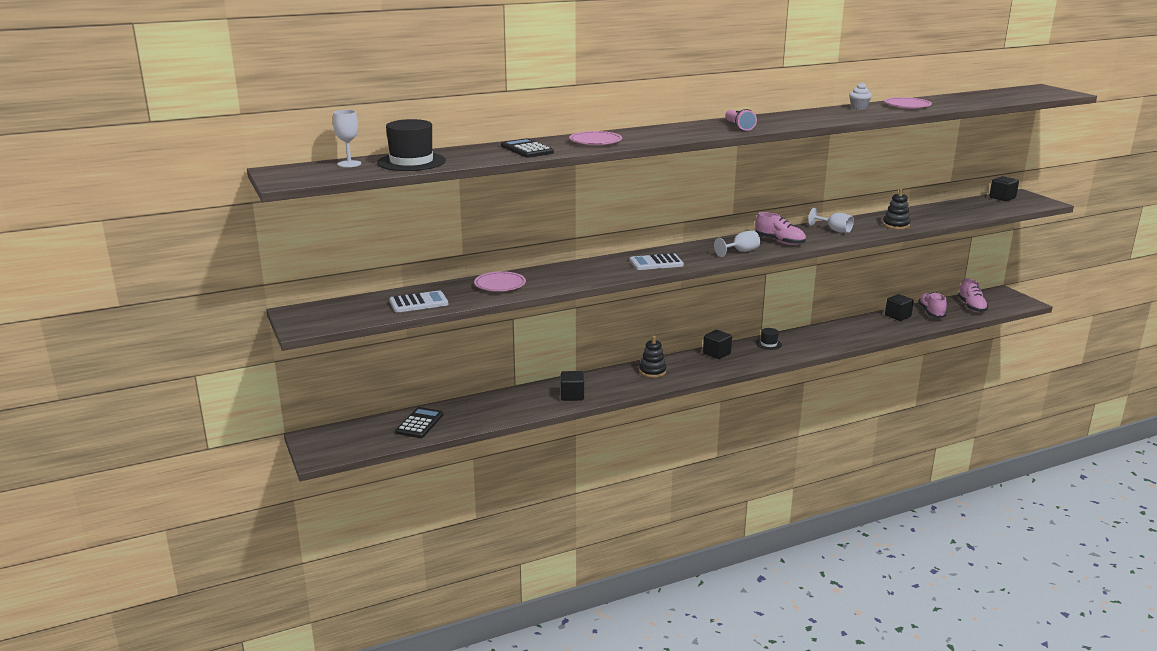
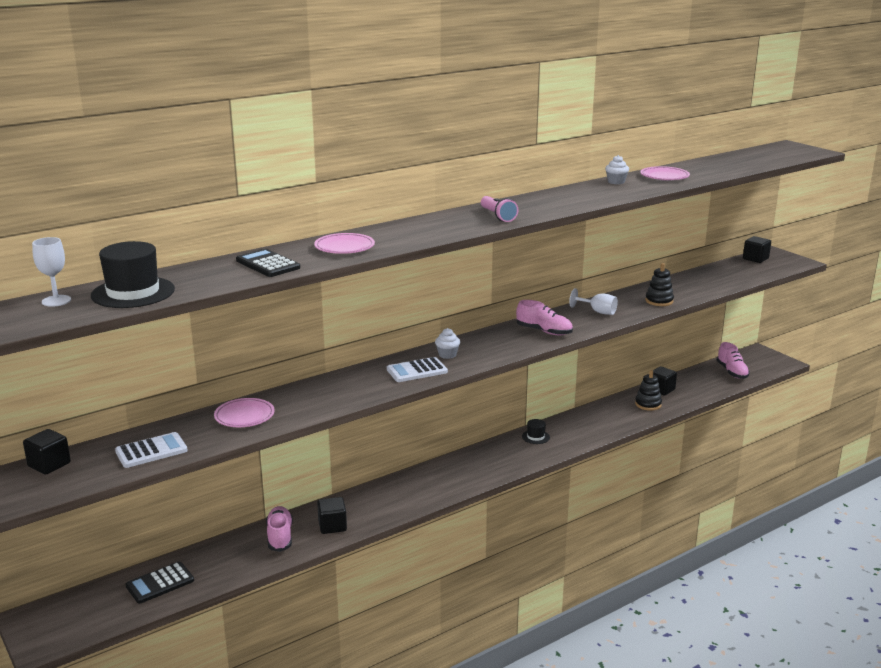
camera: 10 degrees left, 0 degrees up
(419, 423) = (160, 583): black calculator -> black calculator turned 135 degrees counterclockwise
(652, 371) = (417, 484): black stacking toy -> black stacking toy (648, 404)
(686, 253) = (447, 355): none -> white cupcake
(716, 353) = (483, 454): black cube -> black cube (49, 464)
(740, 251) = (505, 348): white goblet -> none
(931, 312) = (694, 382): pink shoe -> pink shoe (280, 537)

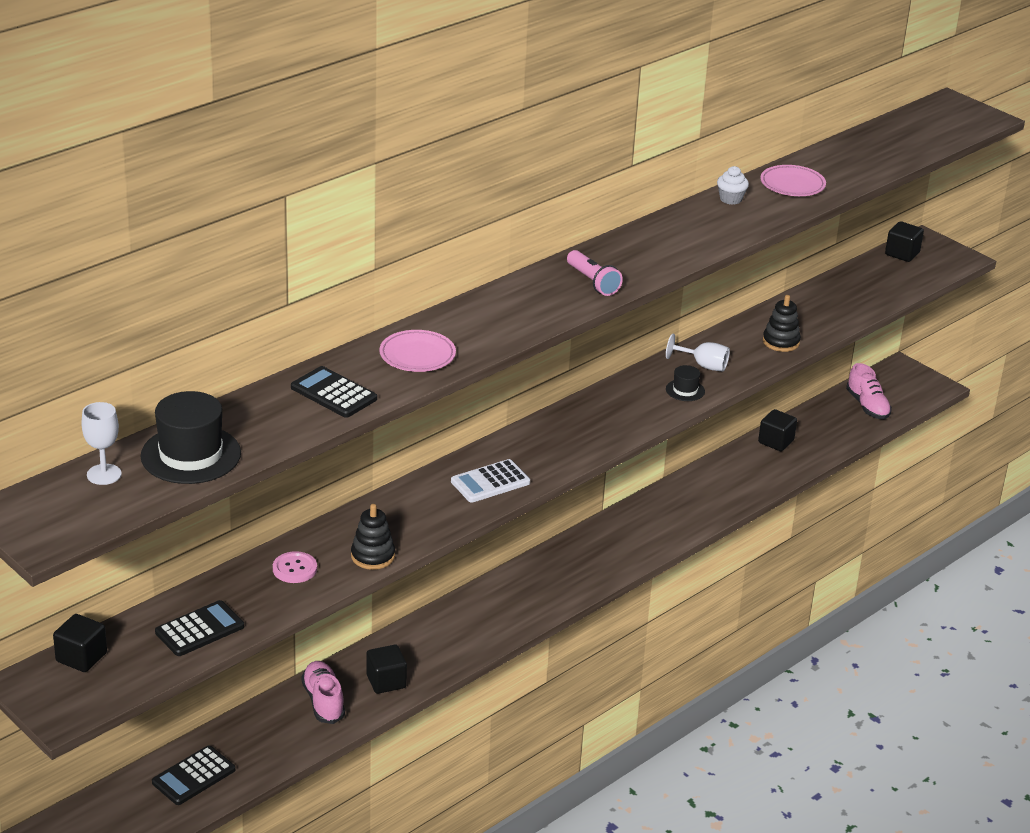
camera: 10 degrees left, 10 degrees up
(151, 451) = (200, 629): white calculator -> black calculator
(244, 416) = (294, 569): pink plate -> pink button
(447, 355) = (522, 452): white cupcake -> none
(535, 437) = (619, 529): black hat -> black hat (685, 390)
(544, 331) = (639, 405): pink shoe -> none
(648, 404) = (760, 467): black stacking toy -> black stacking toy (373, 556)

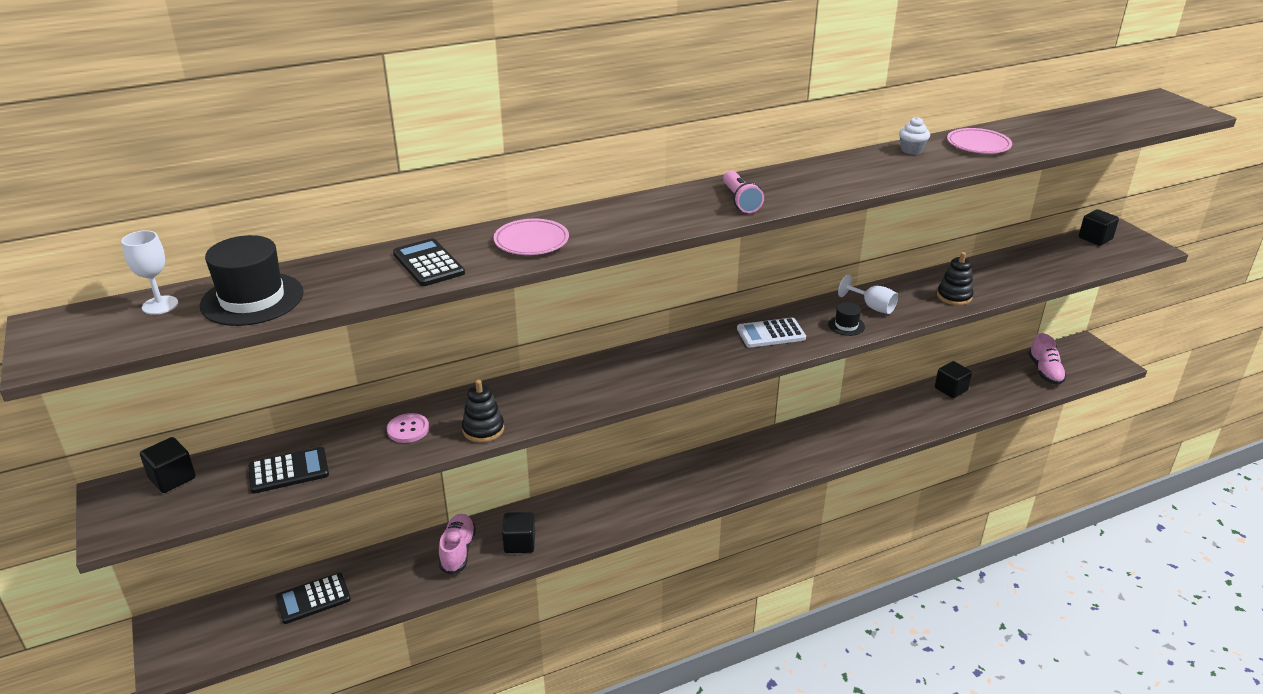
camera: 20 degrees right, 0 degrees up
(490, 482) = (627, 379): white calculator -> white calculator (771, 333)

